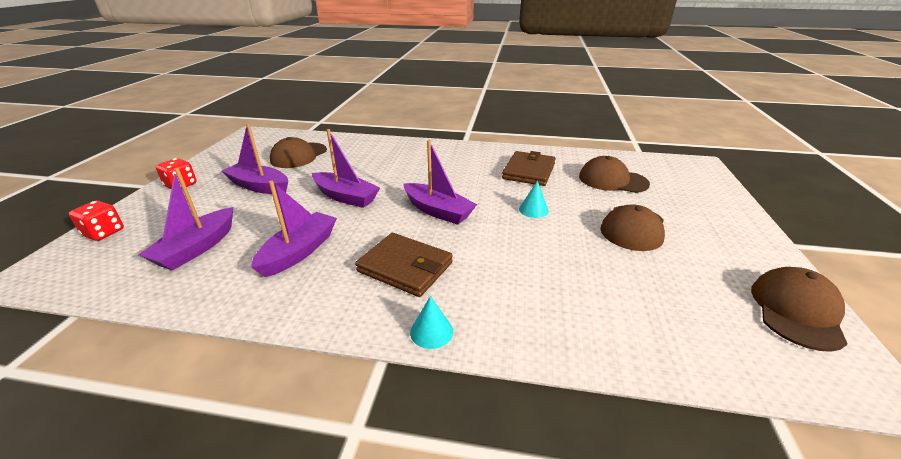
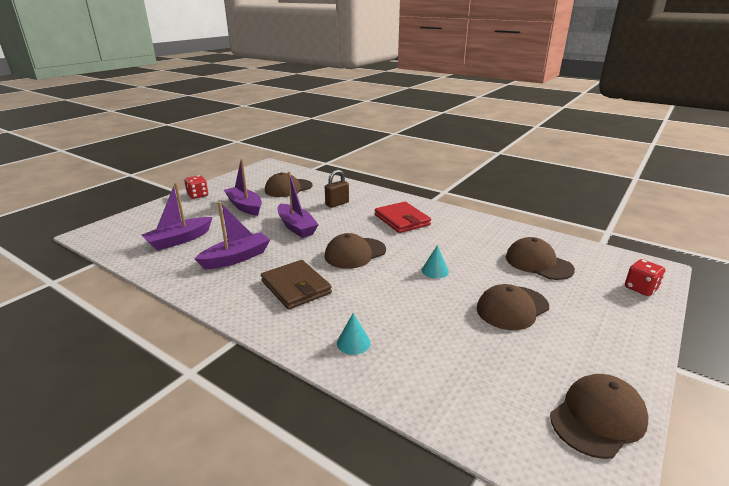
camera: 25 degrees right, 5 degrees down
(104, 233) = (137, 218): red dice -> red dice (640, 288)
(371, 162) = (337, 204): none -> brown padlock
(431, 331) = (277, 333): turquoise cone -> turquoise cone (353, 343)
(438, 211) = (355, 253): purple boat -> brown cap
(455, 165) = (402, 220): none -> red wallet
(529, 171) = (463, 238): brown wallet -> none

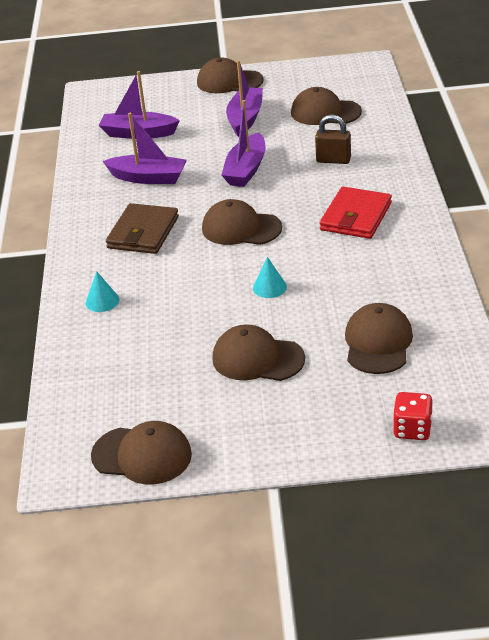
camera: 55 degrees right, 10 degrees up
(198, 195) = (229, 81): red dice -> brown cap

